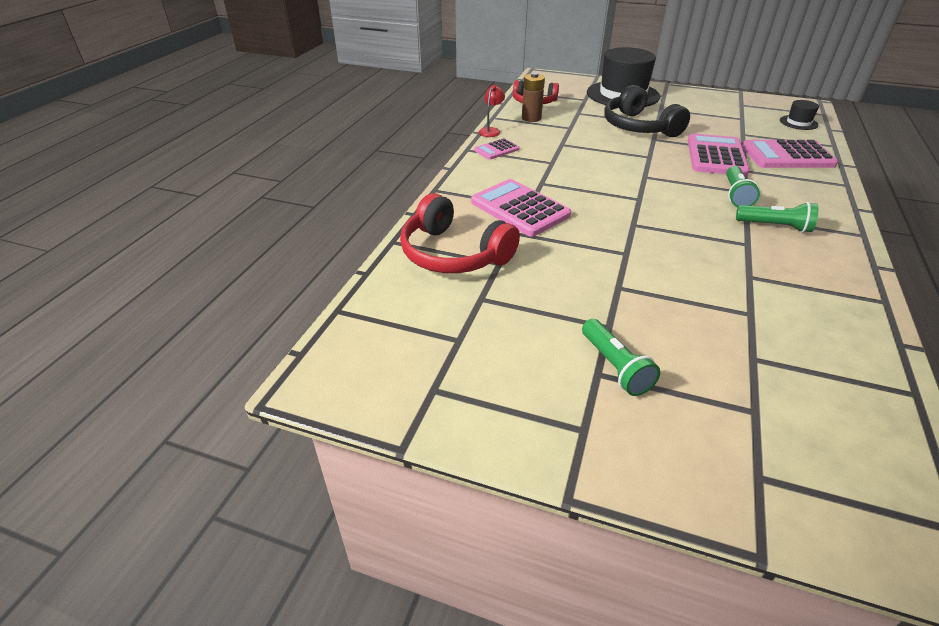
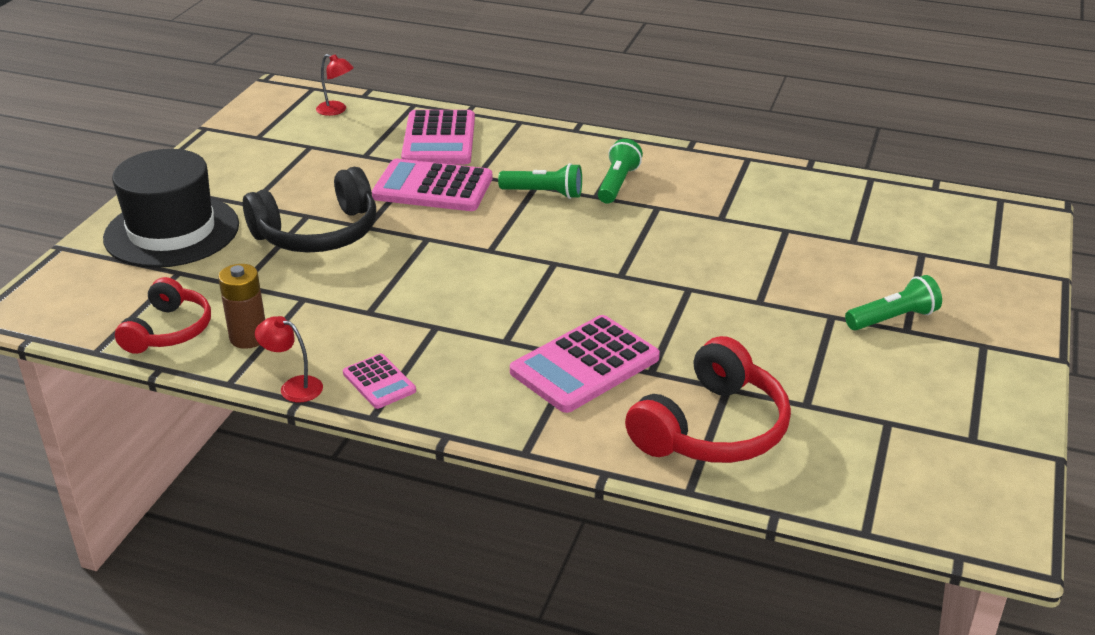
camera: 90 degrees left, 5 degrees down
(798, 122) = (336, 110): black hat -> red lamp

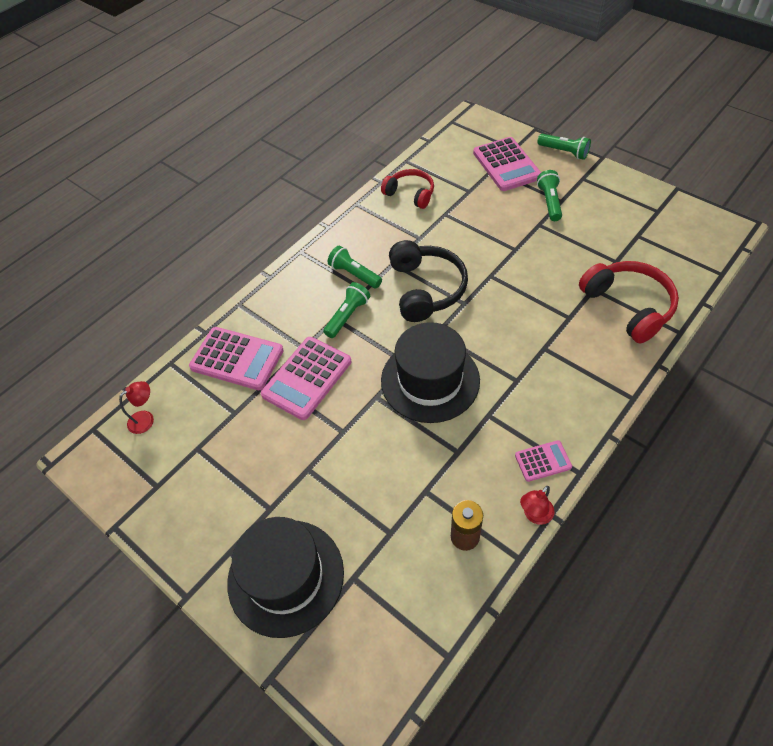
camera: 65 degrees left, 20 degrees up
(169, 330) = (436, 594): red headphones -> red headphones (410, 194)
(318, 233) = (338, 466): black headphones -> black headphones (426, 289)
(471, 272) = (430, 380): none -> black hat
(584, 365) = (554, 347): pink calculator -> pink calculator (506, 165)
(1034, 316) = (564, 152): none -> green flashlight

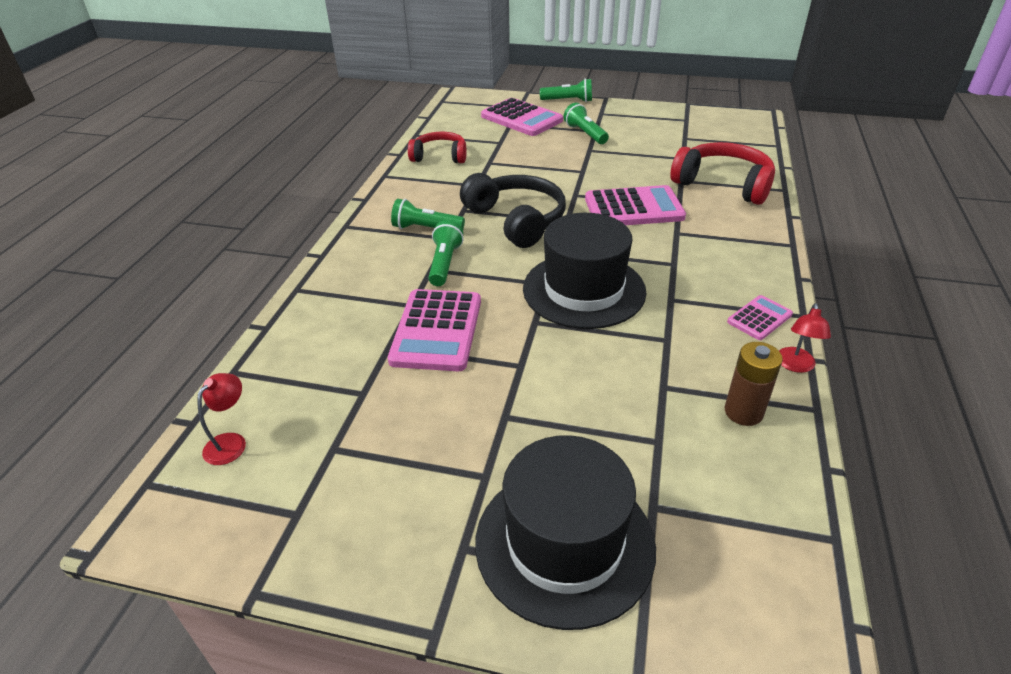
camera: 30 degrees left, 15 degrees down
(237, 359) = (329, 340): pink calculator -> pink calculator (633, 208)

